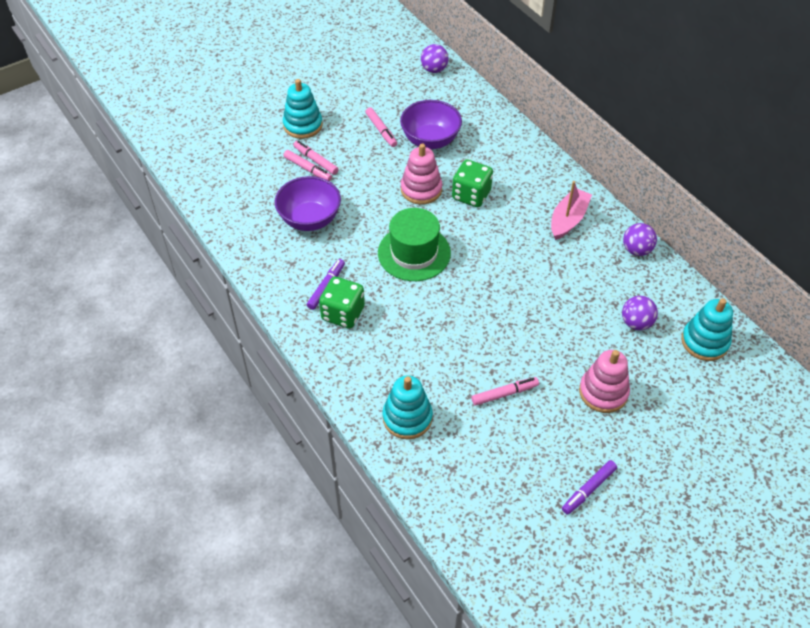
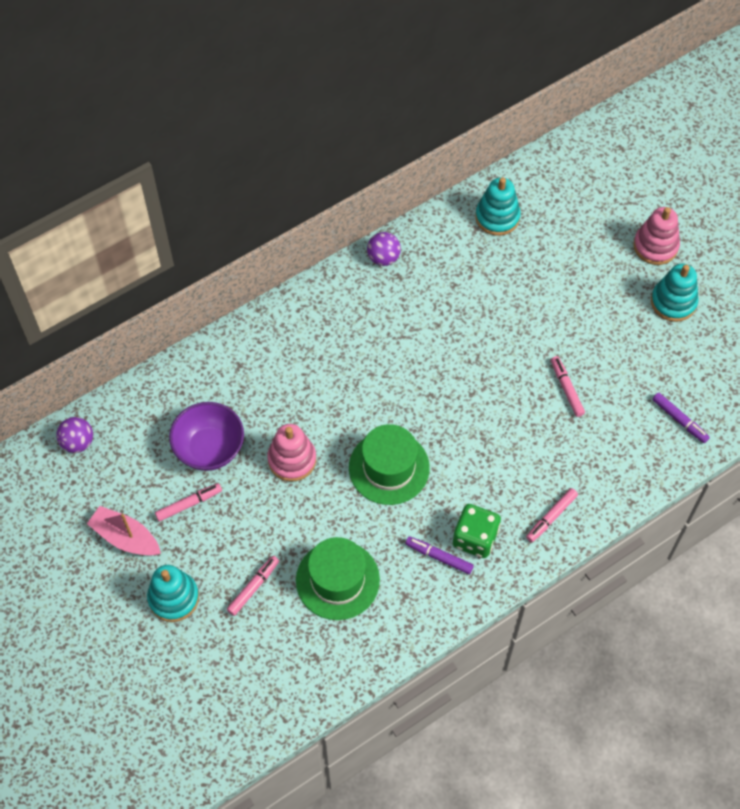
camera: 90 degrees left, 10 degrees up
(310, 219) = (337, 580): purple bowl -> green hat
(316, 160) = (239, 578): pink marker -> pink marker (551, 517)
(407, 418) = (600, 475): turquoise stacking toy -> turquoise stacking toy (673, 302)
(471, 195) = (302, 407): green dice -> none
(568, 219) = (340, 315): pink boat -> pink boat (125, 537)
(588, 489) = (661, 328): purple marker -> purple marker (679, 420)
(603, 392) = (559, 306): pink stacking toy -> pink stacking toy (655, 246)
(636, 323) = (477, 270): purple ball -> none

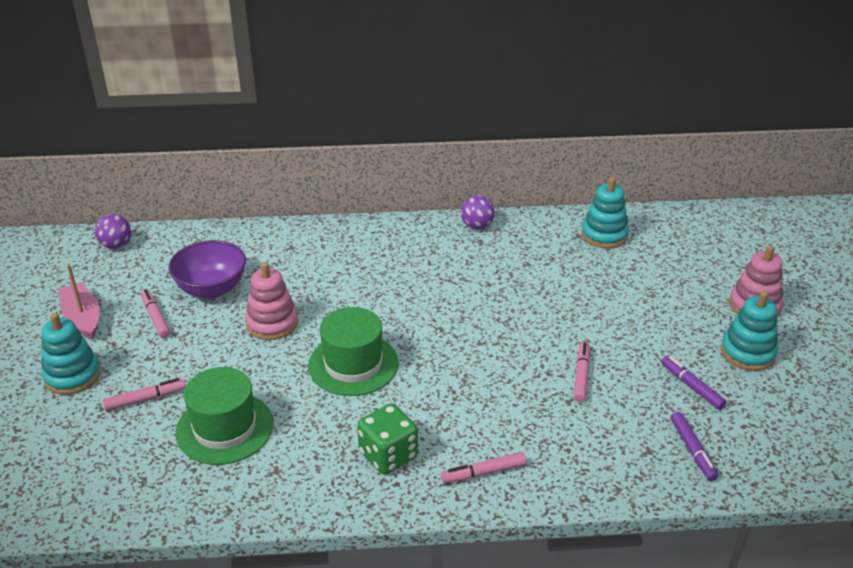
camera: 30 degrees right, 25 degrees down
(189, 504) = (156, 317): pink marker -> pink marker turned 120 degrees counterclockwise
(439, 557) = (338, 454): purple marker -> purple marker (691, 386)

